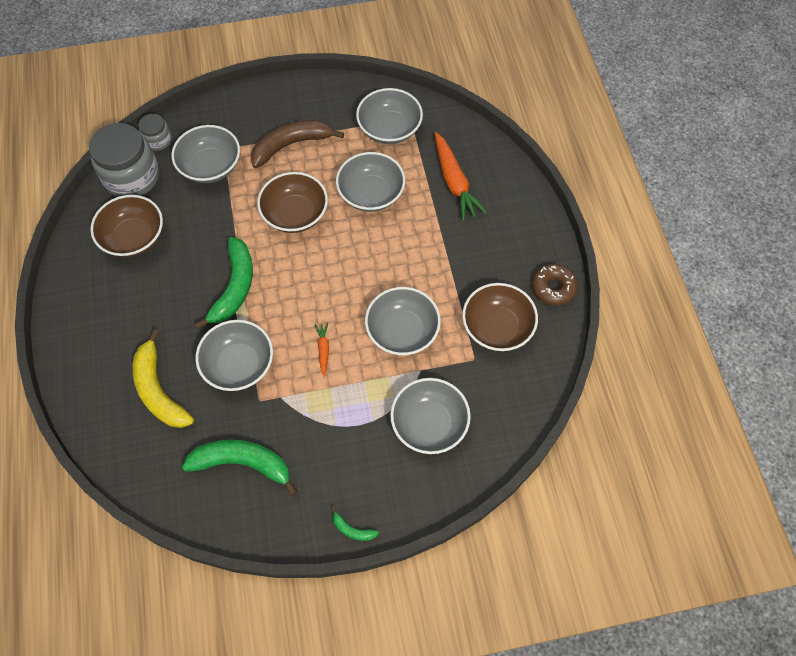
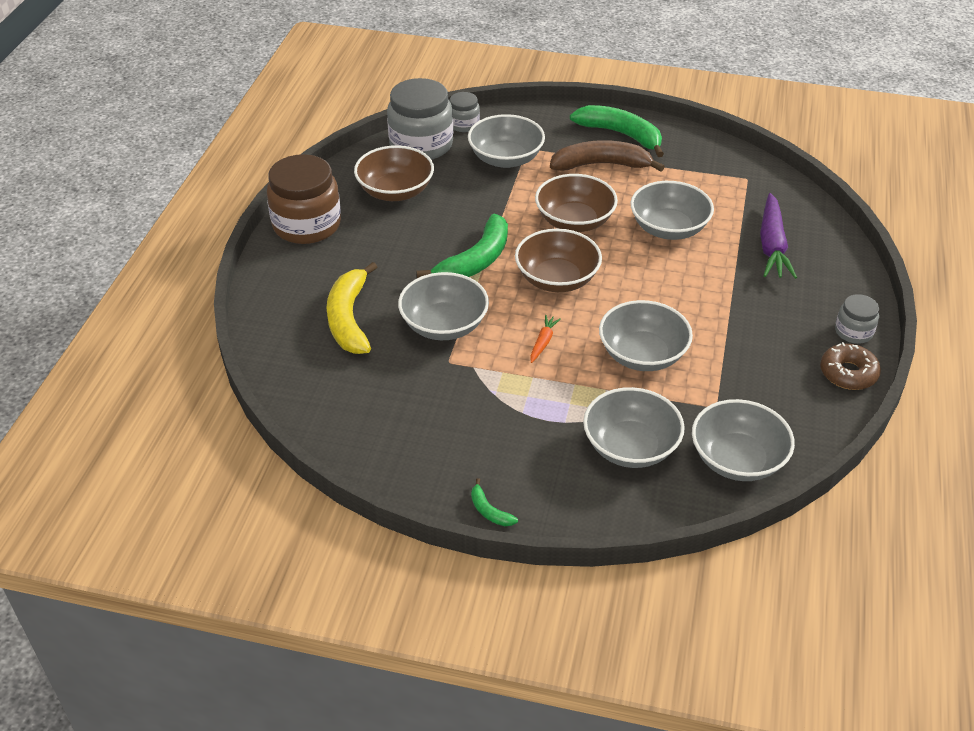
camera: 25 degrees right, 20 degrees down
(75, 304) = (307, 225): none -> brown jar
(243, 463) = (401, 409): green banana -> green banana (621, 134)
(389, 129) = (718, 181): grey bowl -> grey bowl (737, 459)
(454, 182) = (772, 246): orange carrot -> purple carrot
(497, 327) = (758, 387): brown bowl -> brown bowl (557, 279)
(543, 246) = (853, 332): none -> grey jar

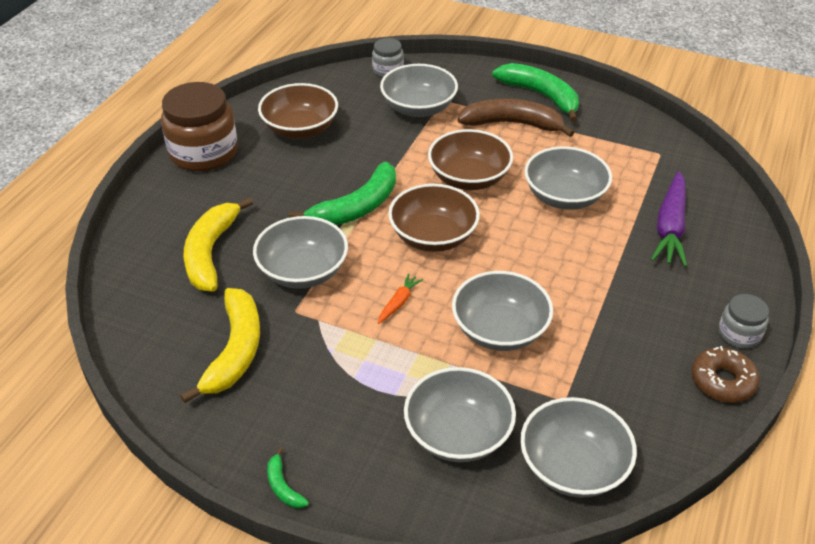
camera: 10 degrees right, 0 degrees up
(405, 404) = (235, 351): none -> yellow banana
(421, 145) = (340, 86): grey jar -> none

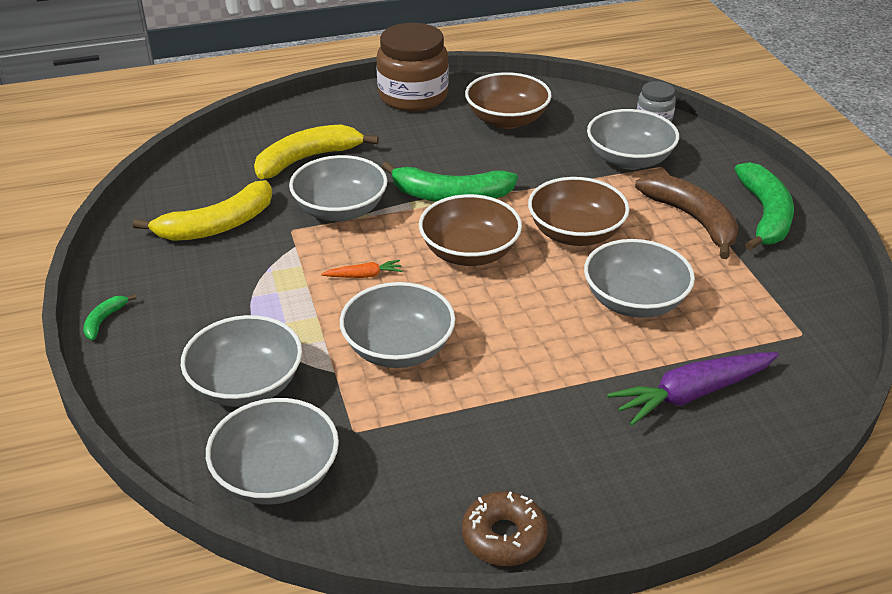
camera: 50 degrees right, 5 degrees down
(739, 334) = (592, 520): grey jar -> none

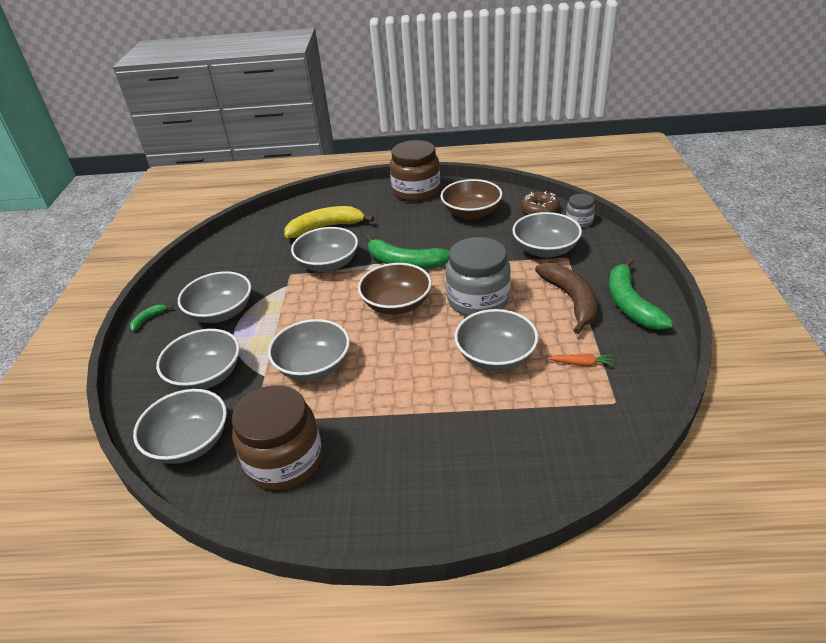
camera: 20 degrees right, 0 degrees up
(216, 296) = (221, 312): none -> grey bowl
(217, 225) = (247, 266): yellow banana -> none
(364, 275) = (319, 311): orange carrot -> orange carrot (582, 363)
(427, 473) = (284, 460): none -> brown jar
(504, 537) = (310, 519): brown donut -> brown donut (540, 210)
(575, 233) = (478, 300): brown bowl -> grey jar
(692, 394) = (503, 436): purple carrot -> none
(765, 215) = (630, 304): green banana -> green banana turned 150 degrees clockwise

